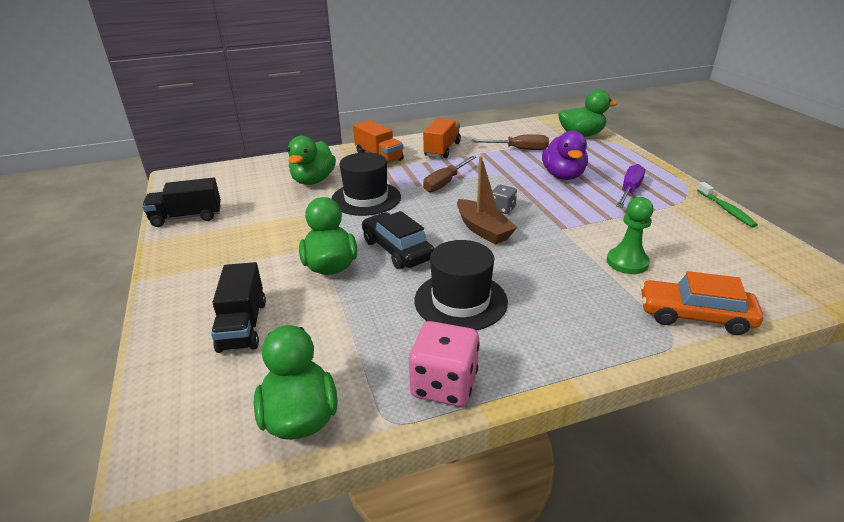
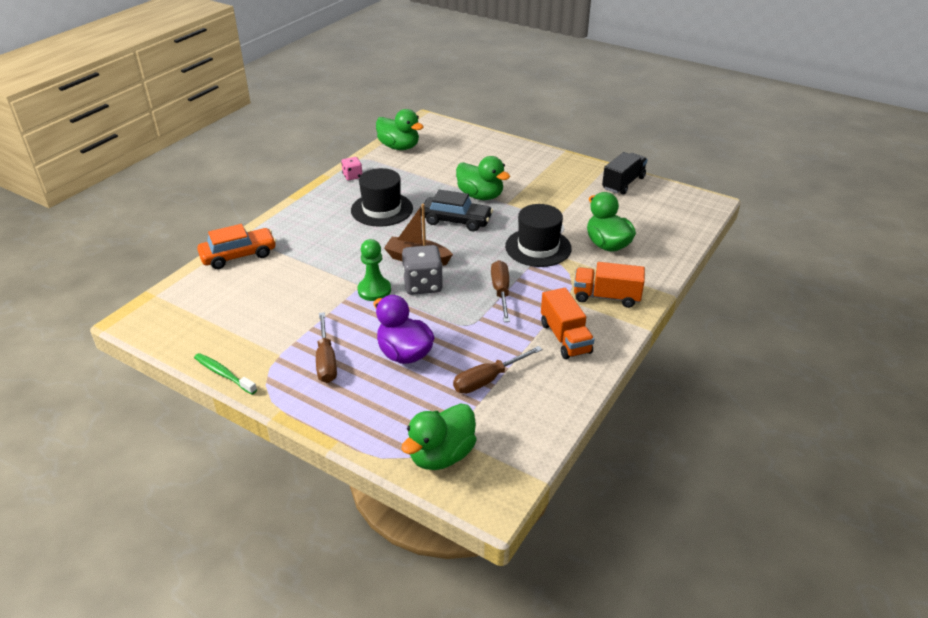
camera: 140 degrees right, 5 degrees up
(243, 325) = (474, 158): black truck -> none
(444, 384) = (352, 176): pink dice -> pink dice, size x0.57
(502, 209) = (422, 285): grey dice -> grey dice, size x1.77
(627, 262) = (295, 276): green pawn -> green pawn (374, 290)
(629, 190) = (326, 360): purple screwdriver -> brown screwdriver

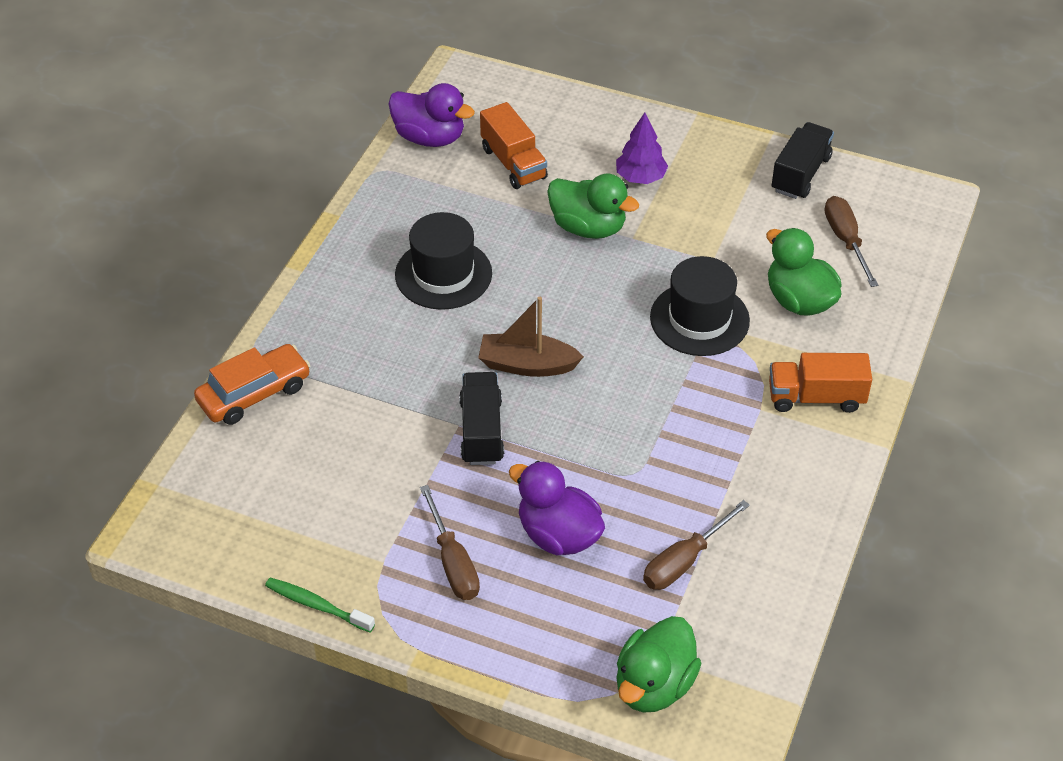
camera: 10 degrees left, 10 degrees up
(352, 176) = (374, 210): pink dice -> none
(374, 290) = (481, 431): green pawn -> black truck
(399, 147) = (430, 137): green duck -> purple duck
(422, 285) = (549, 411): grey dice -> none
(456, 221) = (564, 282): black car -> none
(501, 292) = (665, 409): brown screwdriver -> brown screwdriver (846, 240)
(521, 176) = (640, 177): none -> purple tree
(565, 338) = (773, 476): orange truck -> orange truck (513, 163)

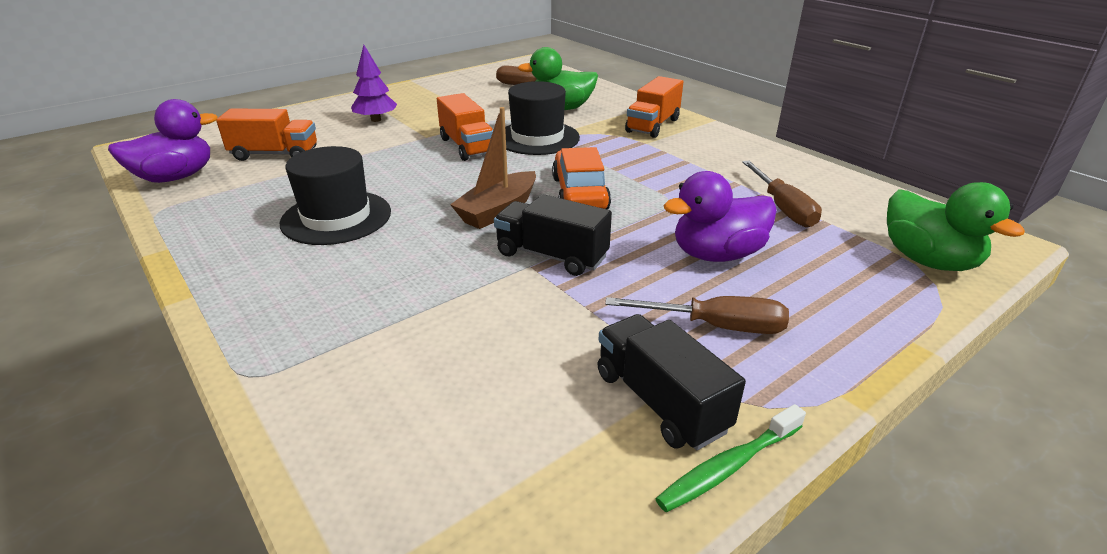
camera: 60 degrees left, 15 degrees down
(254, 393) = (311, 399): orange car -> orange car (580, 193)
(588, 227) = (390, 147): green duck -> none
(635, 278) = (467, 146): none -> orange truck
(800, 174) = (456, 82): black truck -> black truck (660, 401)

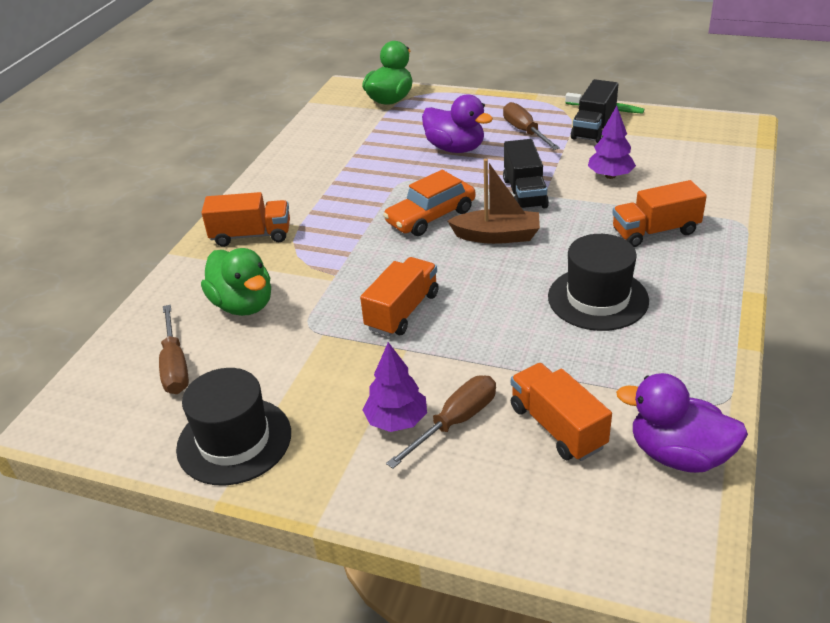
camera: 120 degrees left, 5 degrees up
(354, 299) = (655, 231): none -> orange truck
(503, 334) = (610, 176): none -> purple tree
(537, 138) = (342, 282): black hat -> black hat (234, 440)
(782, 208) = (368, 145): brown screwdriver -> brown screwdriver (455, 422)

